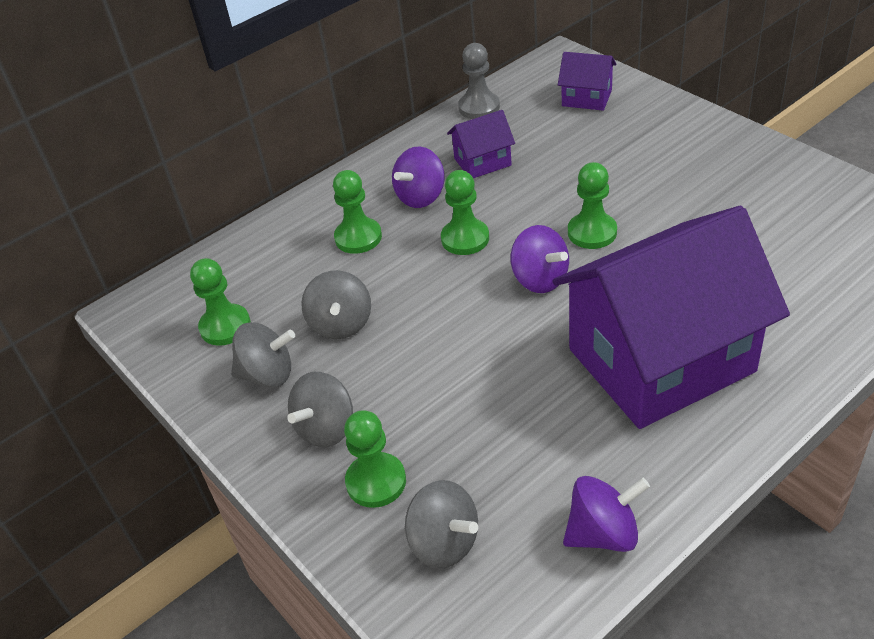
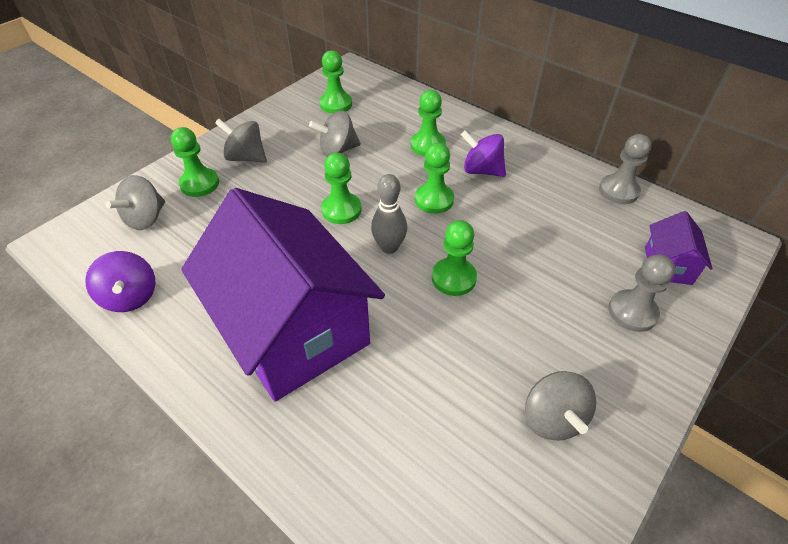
camera: 75 degrees right, 5 degrees up
(267, 374) = (294, 127): grey spinning top -> grey spinning top (553, 418)
(467, 320) = (341, 210): none -> green pawn
(482, 162) = (537, 200): purple house -> none
(540, 279) = (389, 247): purple spinning top -> grey bowling pin
(641, 127) = (632, 312): none -> grey pawn

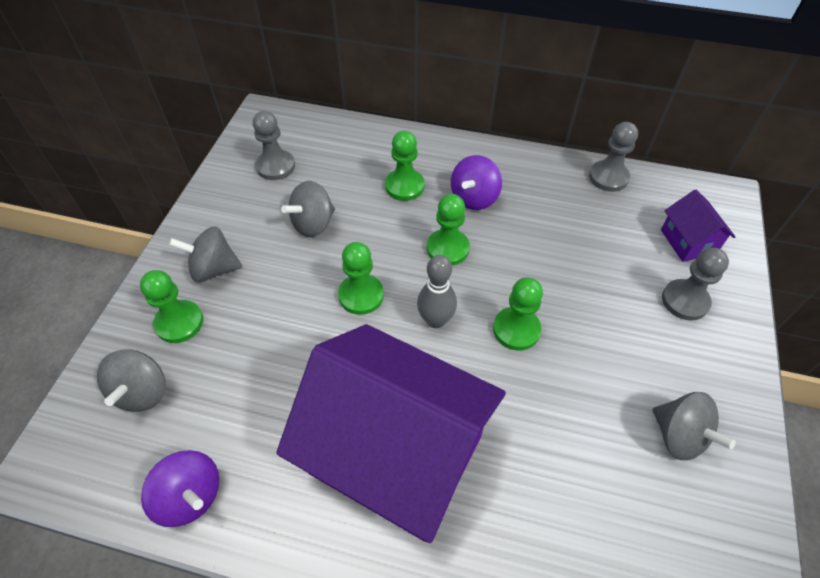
camera: 25 degrees left, 5 degrees up
(336, 104) = (275, 166): green pawn -> grey pawn
(481, 170) = (474, 198): purple spinning top -> purple spinning top turned 60 degrees counterclockwise

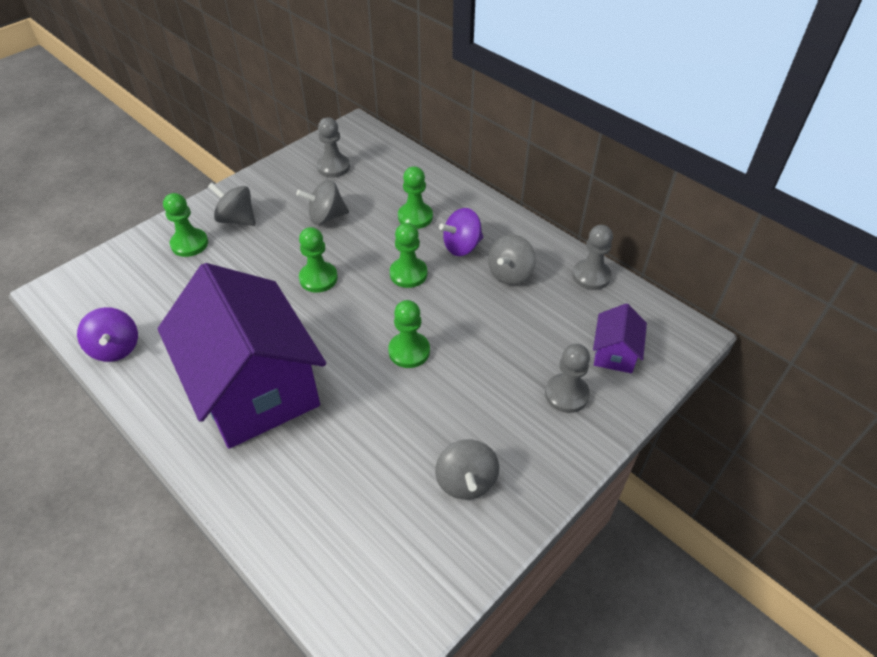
camera: 30 degrees right, 5 degrees down
(142, 392) = (136, 275): grey spinning top -> grey spinning top (510, 274)
(435, 320) = (356, 318): grey bowling pin -> none

